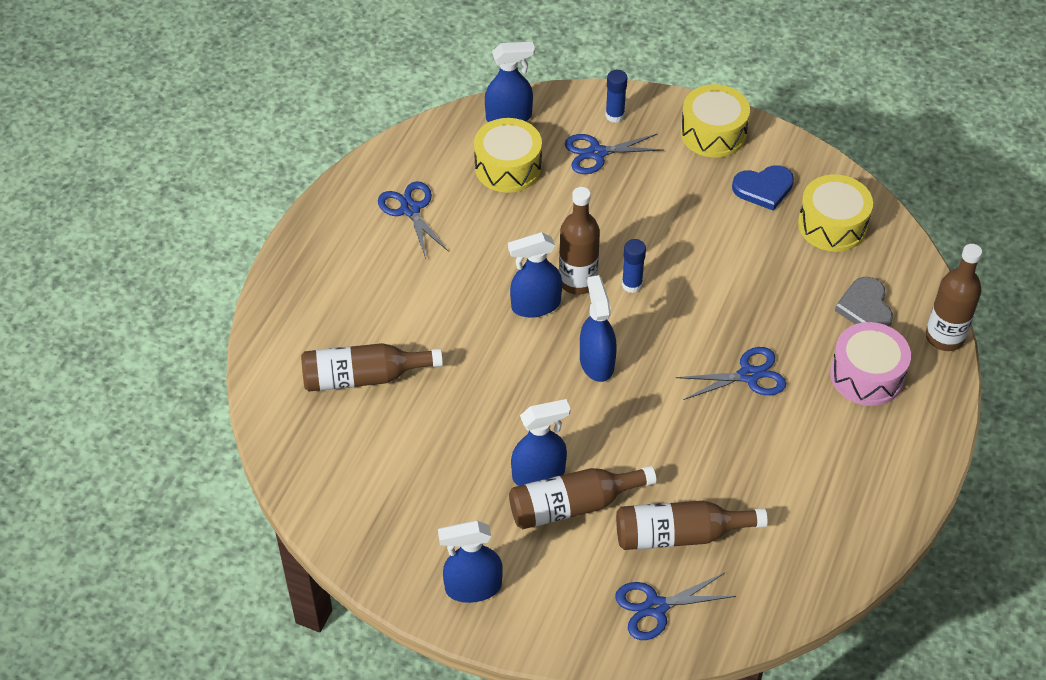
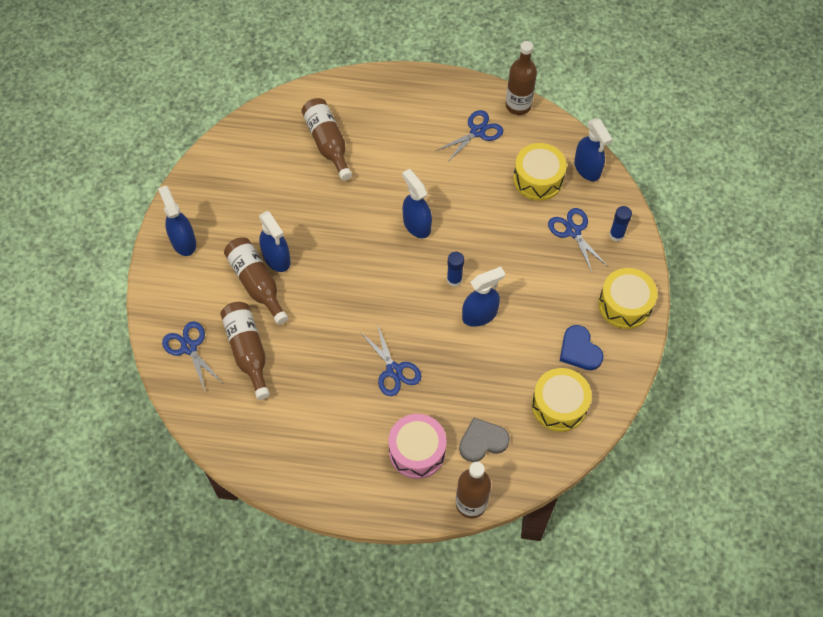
camera: 75 degrees right, 10 degrees up
(577, 281) = (446, 245): brown bottle -> brown bottle (518, 105)
(596, 362) = (378, 272): blue spray bottle -> blue spray bottle (480, 315)

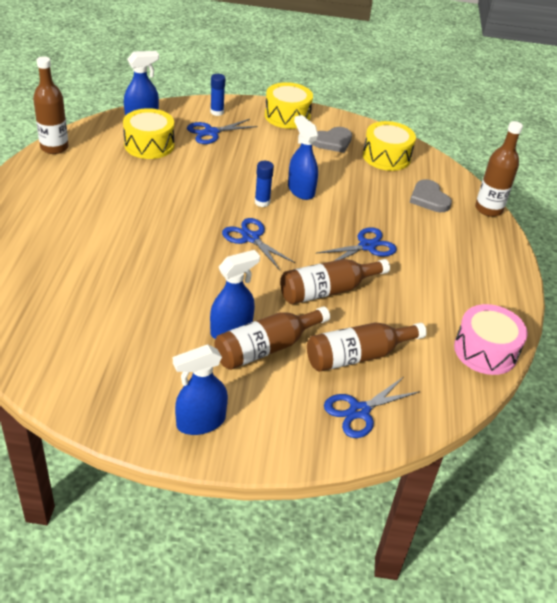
camera: 95 degrees left, 20 degrees down
(328, 143) = (67, 283): brown bottle -> brown bottle (327, 290)
(416, 225) = (194, 222): blue spray bottle -> none
(417, 451) = (448, 236): pink drum -> pink drum (485, 351)
(477, 132) = (81, 174): blue scissors -> blue scissors (251, 238)
(579, 350) = (333, 142): blue heart -> grey heart

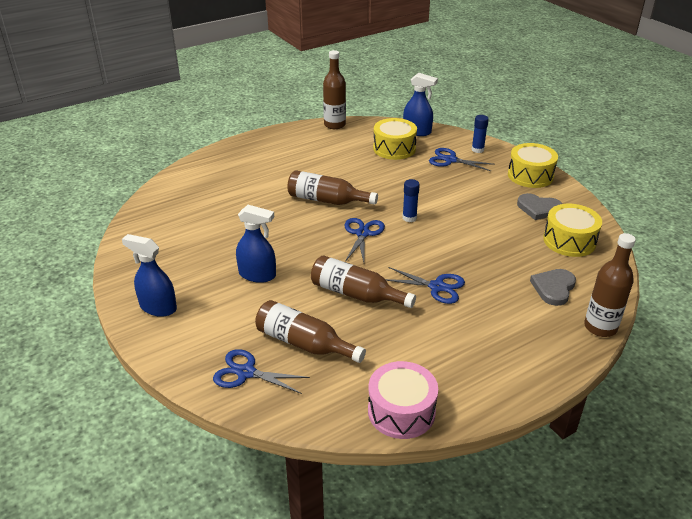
camera: 55 degrees right, 5 degrees down
(266, 348) = (258, 298): brown bottle -> brown bottle (327, 200)
(301, 190) = (452, 225): blue spray bottle -> none

